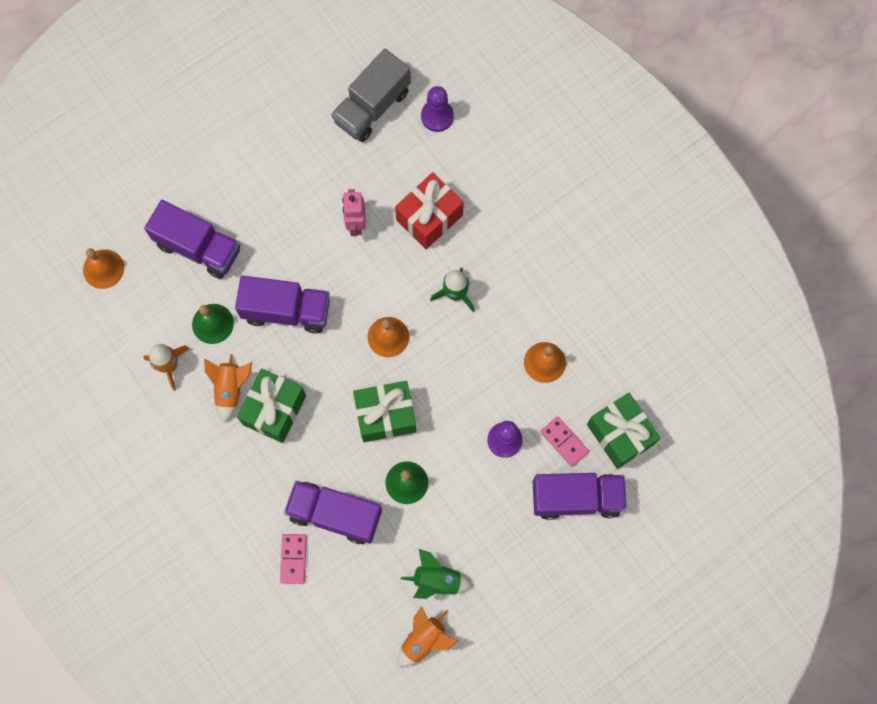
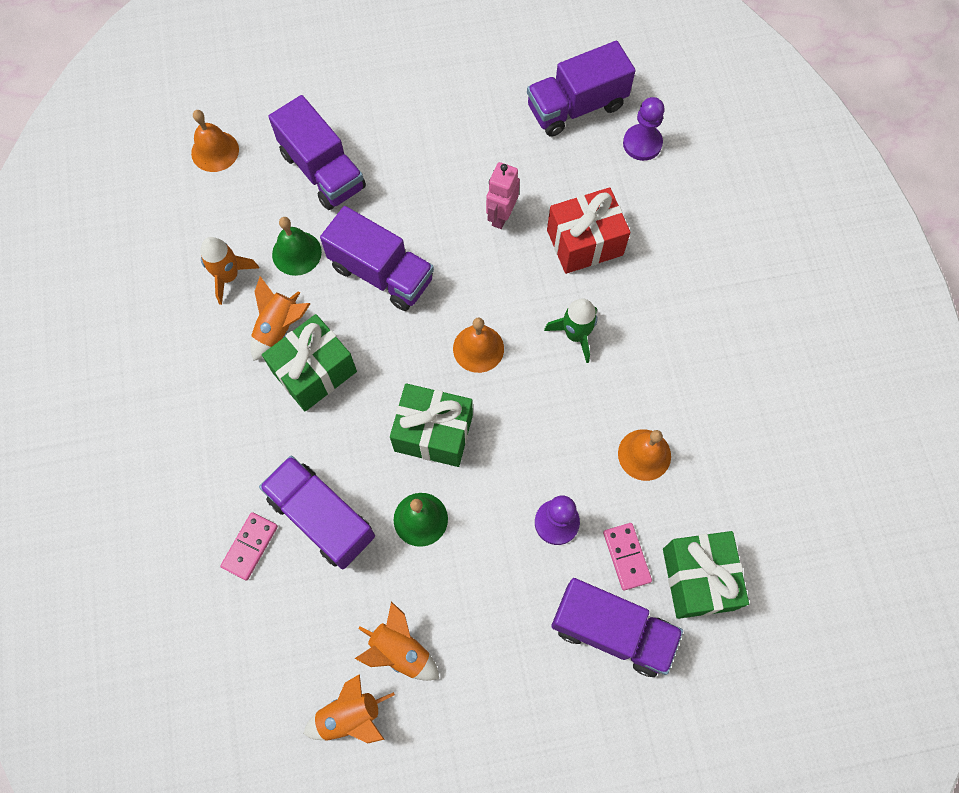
camera: 25 degrees right, 5 degrees down
(372, 107) = (576, 107): grey truck -> purple truck
(437, 580) = (400, 650): green rocket -> orange rocket

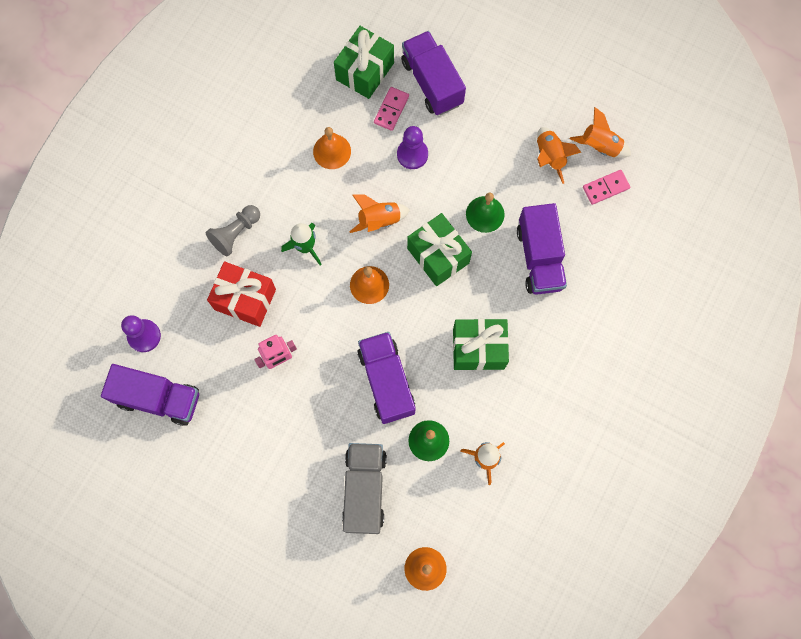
camera: 140 degrees left, 5 degrees up
(250, 546) = (592, 273): pink domino -> pink domino (606, 188)
(279, 328) = (478, 395): orange rocket -> orange rocket (379, 220)
(323, 170) = (364, 490): purple truck -> grey truck
(655, 294) = (235, 233): none -> grey pawn

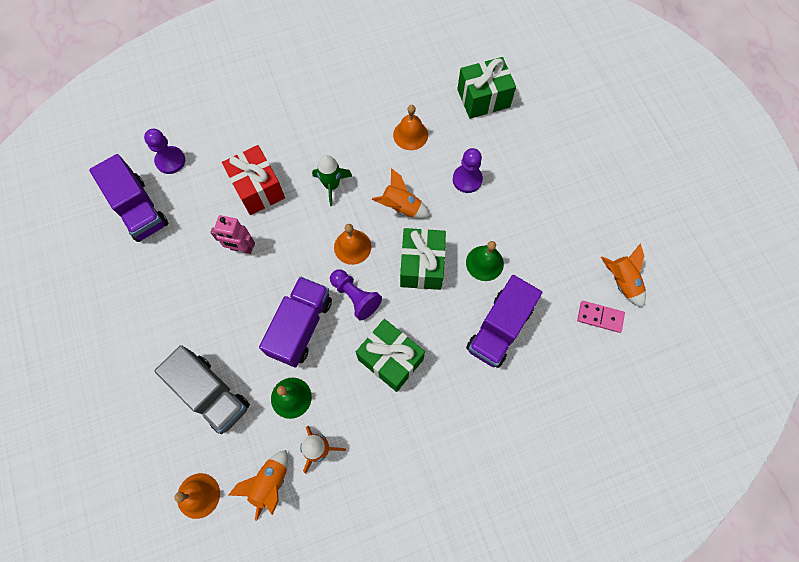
camera: 40 degrees right, 5 degrees down
(235, 233) = (293, 140): grey pawn -> none
(364, 490) = (211, 394): grey truck -> grey truck turned 90 degrees clockwise
(391, 109) = (479, 137): pink domino -> none
(408, 323) = (355, 297): none -> purple pawn
(432, 82) = (526, 140): purple truck -> none
(549, 157) = (573, 259): orange rocket -> orange rocket (270, 483)

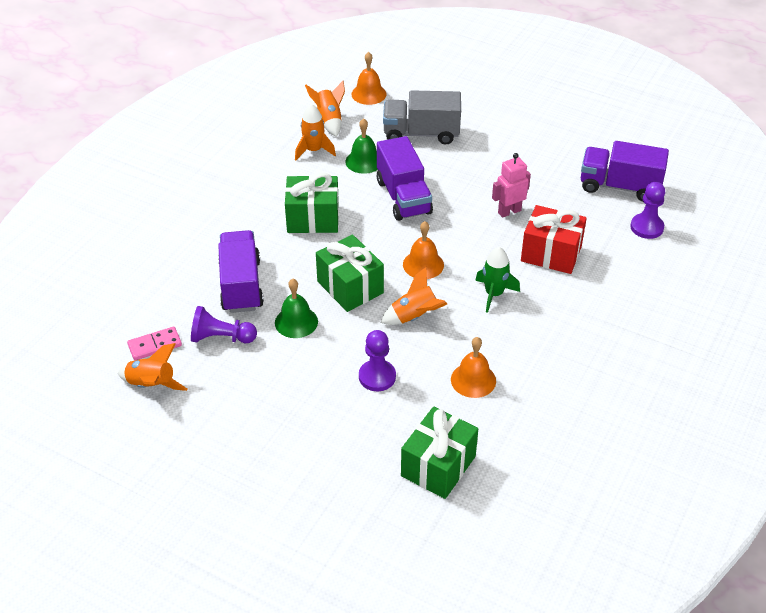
camera: 140 degrees right, 25 degrees down
(355, 297) = (382, 236): purple pawn -> purple pawn (221, 338)

